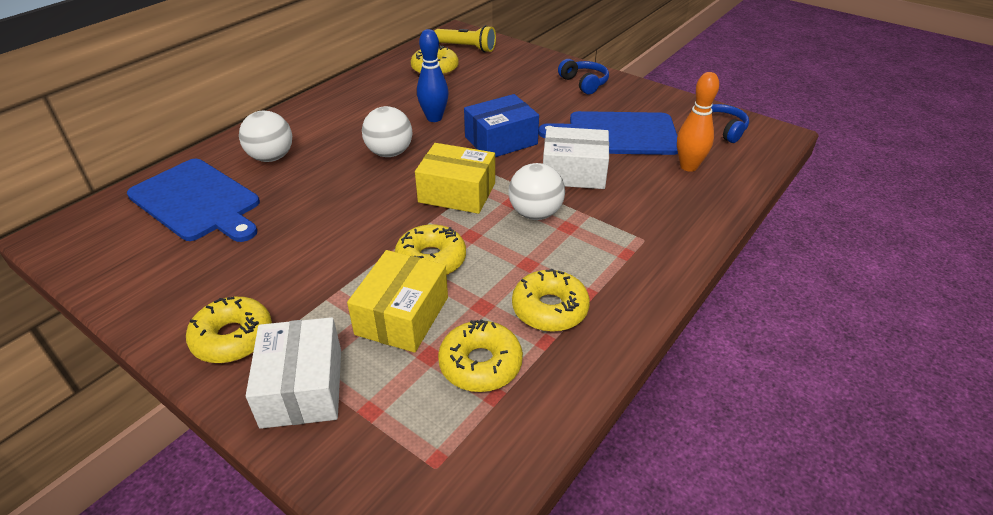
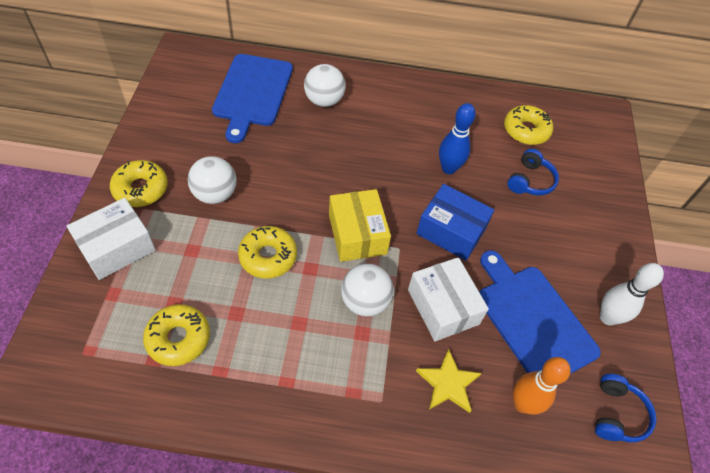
camera: 55 degrees right, 15 degrees up
(389, 153) = (378, 165): white ball -> white ball (215, 194)
(402, 316) = (202, 268): yellow box -> none
(466, 48) = (584, 134): yellow flashlight -> none
(549, 309) = (255, 360): yellow donut -> none
(584, 83) = (603, 255): blue headphones -> blue headphones (530, 181)
(638, 102) = (608, 317): none -> white bowling pin
(649, 196) = (448, 383): none -> yellow star

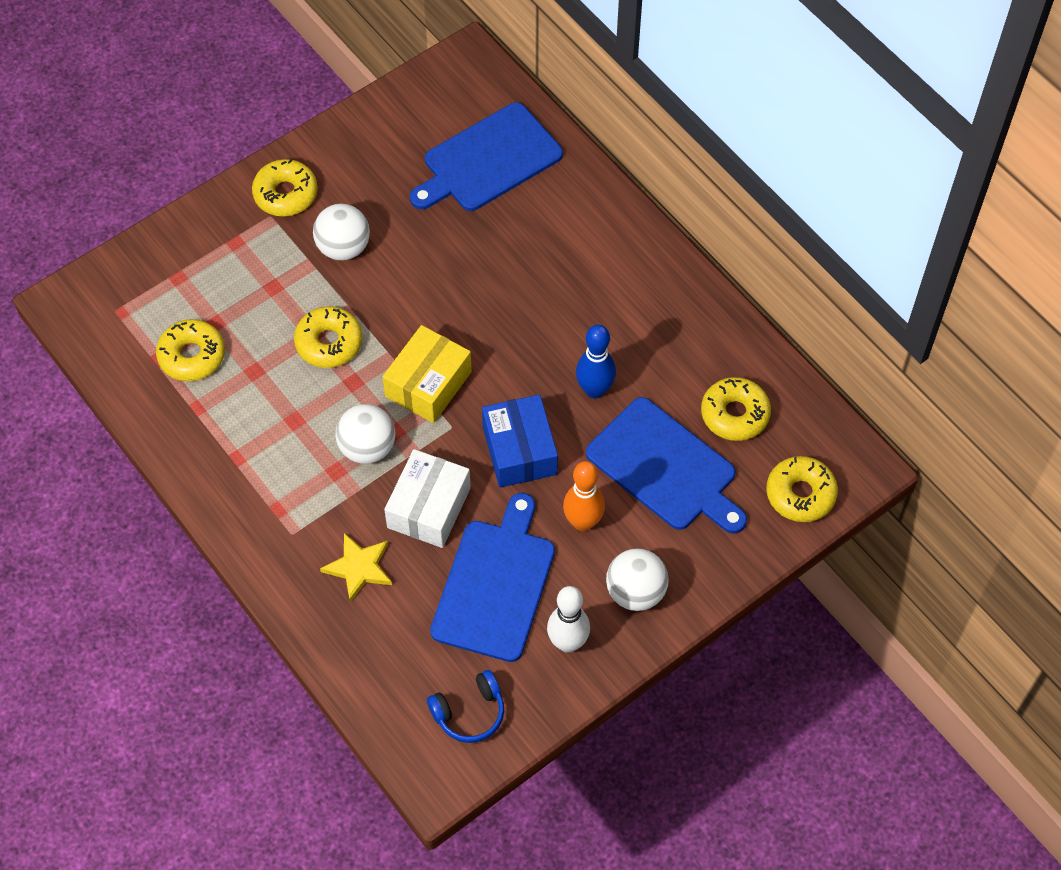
camera: 50 degrees right, 5 degrees up
(117, 247) = (217, 237): white box -> none
(324, 101) = (552, 221): white ball -> white ball (635, 592)
(522, 404) = (400, 635): orange bowling pin -> orange bowling pin (583, 522)
(530, 181) = (665, 467): blue headphones -> blue cutting board
(600, 145) = (800, 494): none -> yellow donut

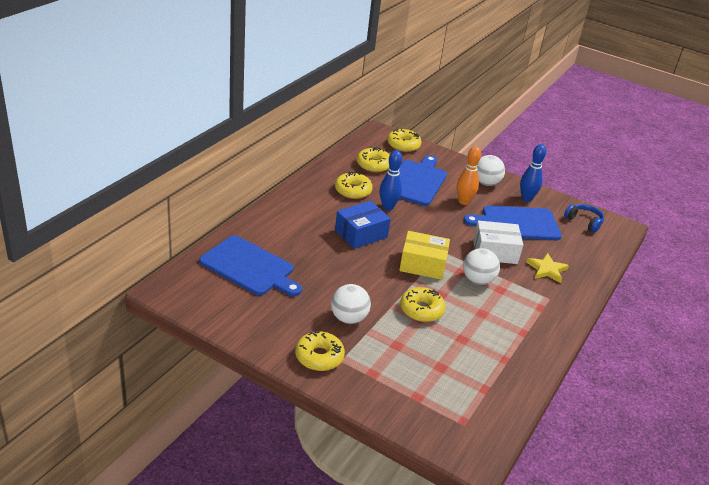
camera: 115 degrees left, 25 degrees down
(192, 356) = (471, 372): yellow donut -> yellow donut (353, 191)
(519, 450) = (440, 226): blue box -> blue box (361, 234)
(567, 643) = (526, 198): white bowling pin -> blue bowling pin

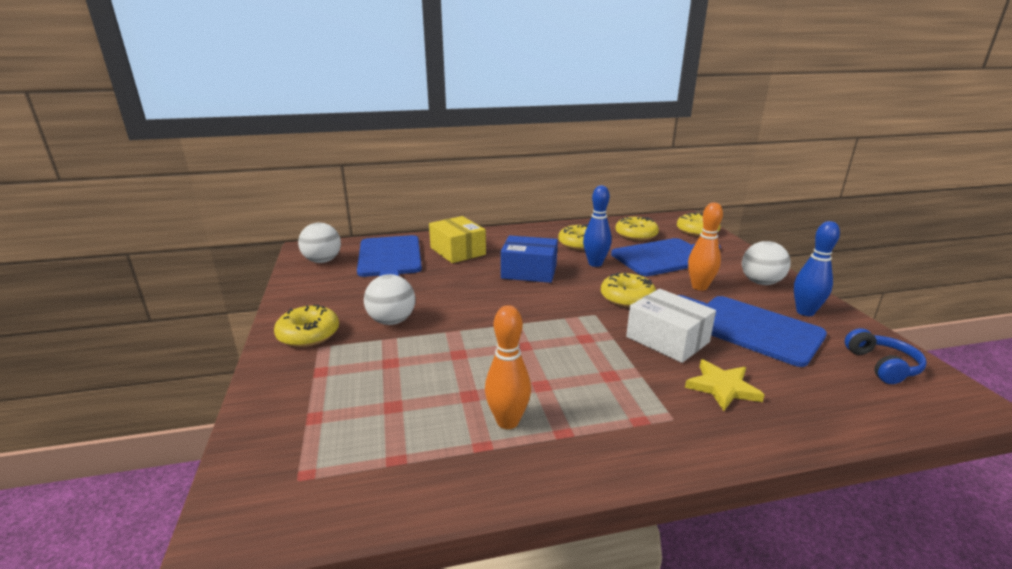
camera: 50 degrees right, 10 degrees down
(421, 310) = (474, 348): yellow donut -> yellow donut (627, 298)
(422, 264) = (550, 315): yellow box -> yellow box (458, 251)
(477, 280) = (594, 354): white ball -> white ball (322, 261)
(497, 341) = (507, 421): none -> orange bowling pin

